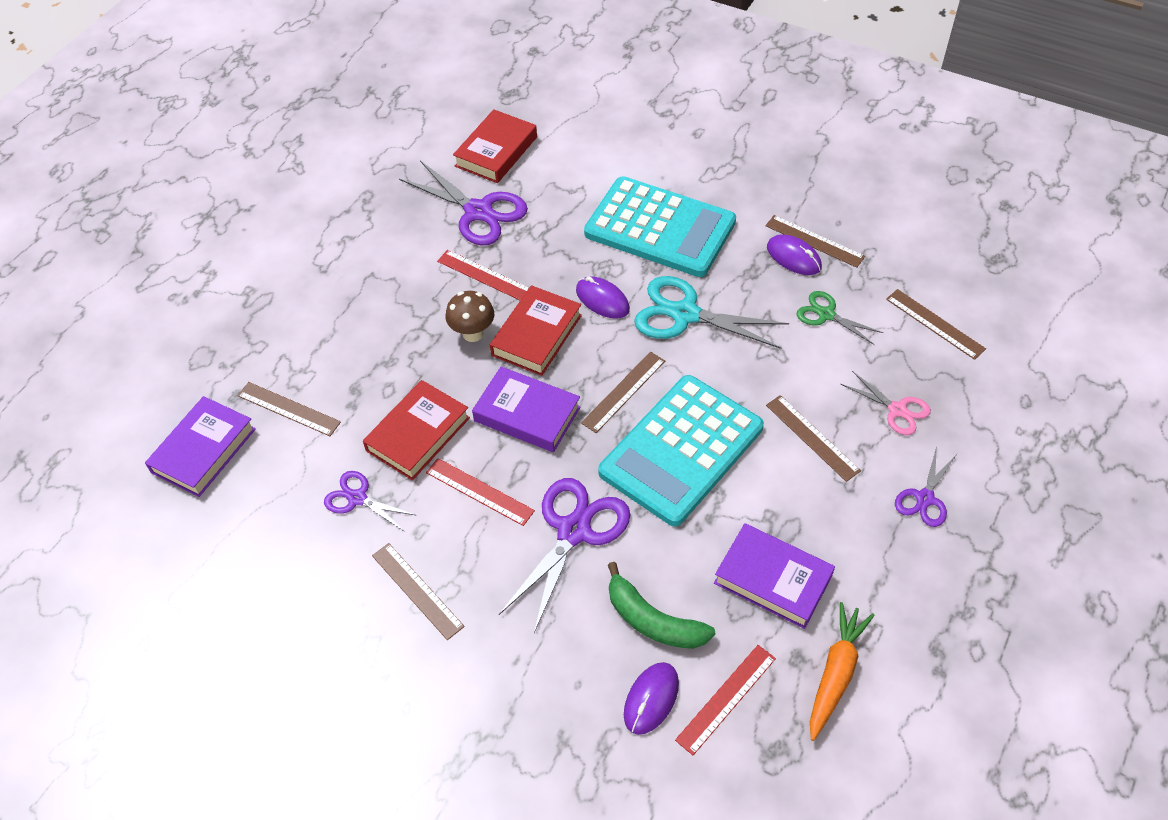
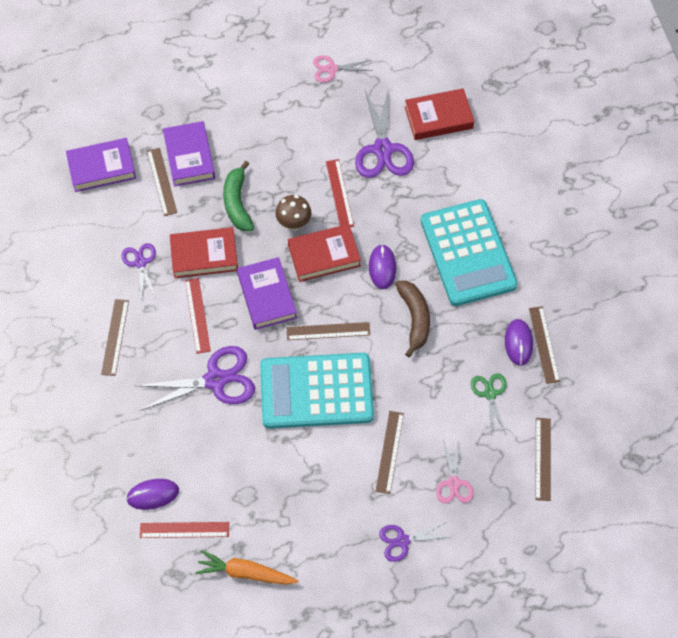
camera: 45 degrees right, 10 degrees up
(346, 188) = (332, 69): none -> pink scissors
(653, 620) = (198, 460): green banana -> green banana (237, 203)
(685, 314) = (414, 318): turquoise scissors -> brown banana
(773, 579) = (276, 500): purple book -> purple book (189, 157)
(835, 674) = (246, 572): orange carrot -> orange carrot turned 150 degrees counterclockwise

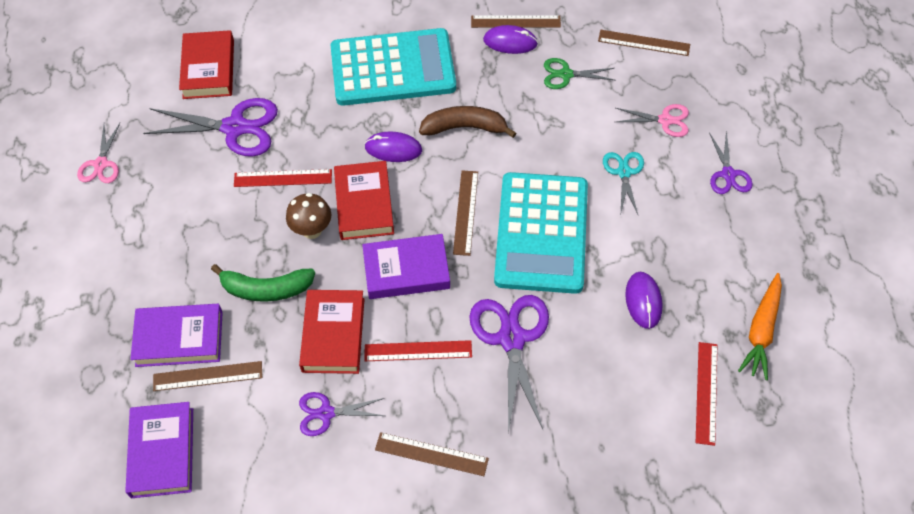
camera: 80 degrees left, 5 degrees down
(153, 495) = (658, 425): purple mouse -> purple mouse (643, 301)
(389, 452) = (624, 172): brown ruler -> turquoise scissors

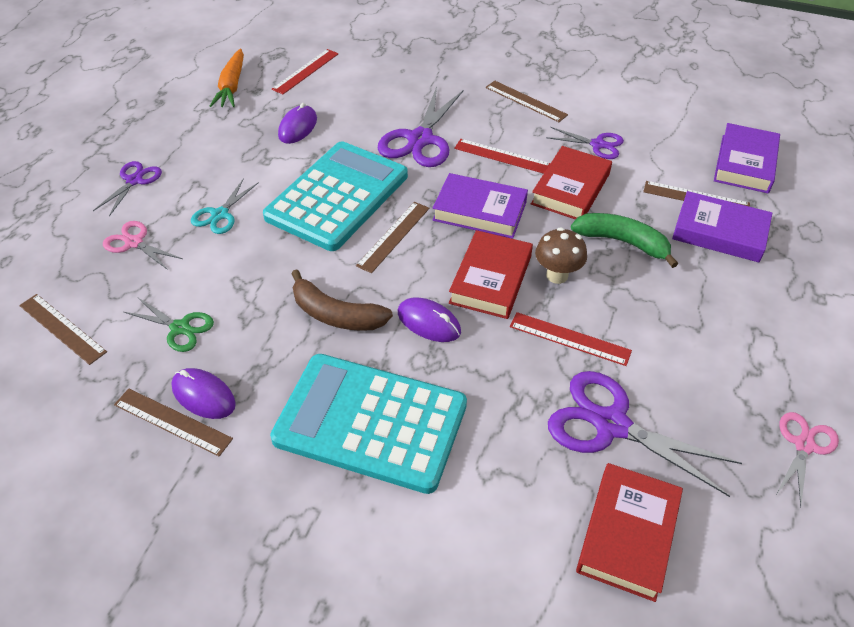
camera: 155 degrees left, 10 degrees down
(761, 331) = (232, 86): orange carrot -> orange carrot turned 135 degrees clockwise

